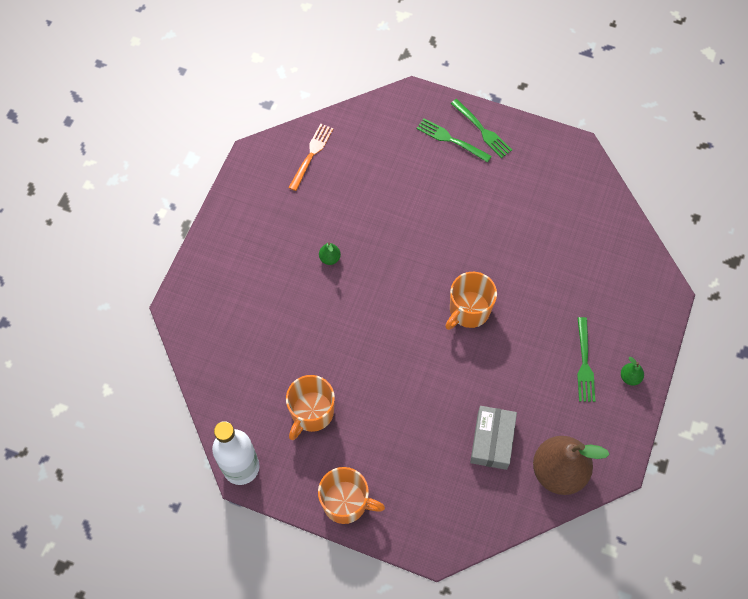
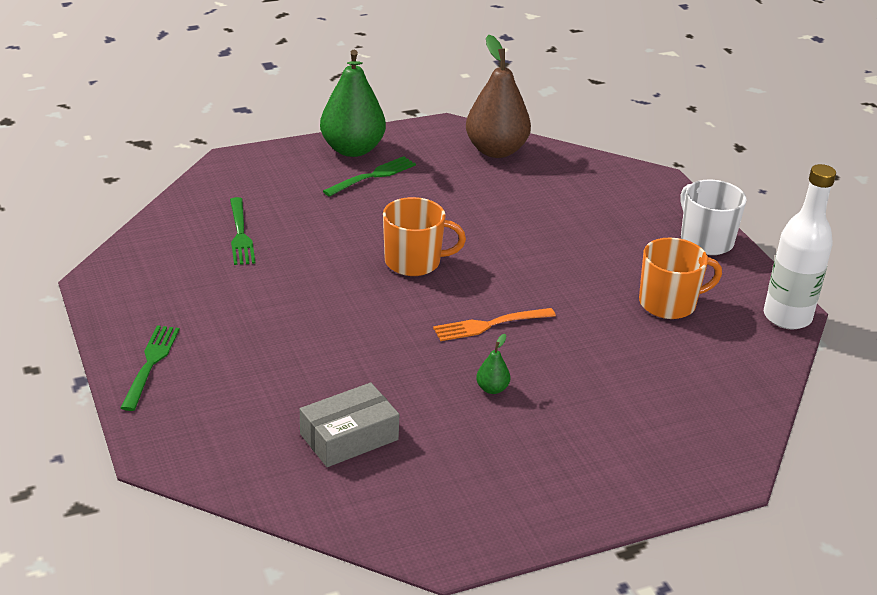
camera: 135 degrees left, 30 degrees down
(311, 154) = (369, 494): orange fork -> orange fork (489, 325)
(346, 502) = (705, 240): orange mug -> white mug
(450, 139) = (196, 382): green fork -> green fork (240, 234)
(492, 440) = (523, 192): grey box -> grey box (349, 437)
(630, 377) = (352, 149): green pear -> green pear, size x2.43

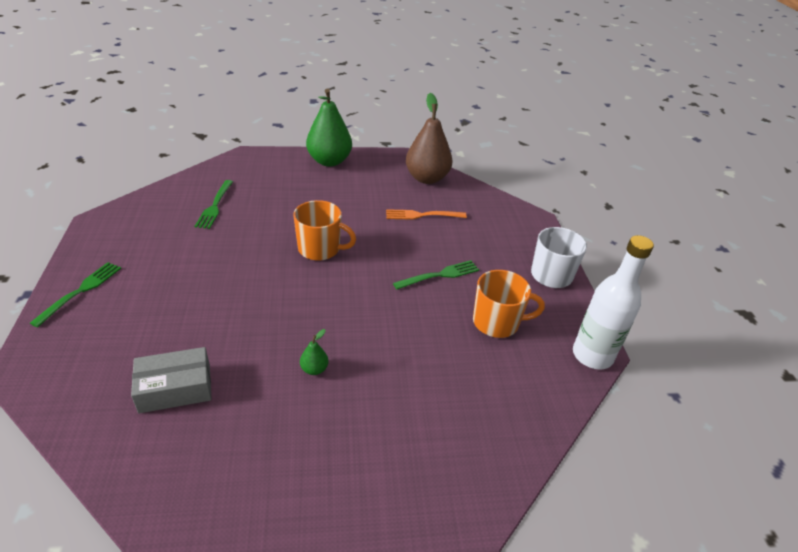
camera: 15 degrees right, 5 degrees up
(373, 176) = (331, 181): green fork -> green fork (440, 275)
(489, 325) = (345, 311): orange fork -> orange fork (422, 215)

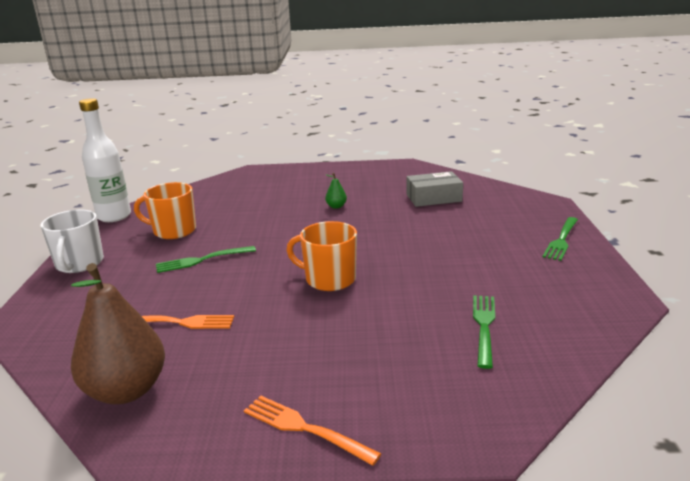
camera: 170 degrees left, 15 degrees down
(329, 161) = (304, 428): green pear -> orange fork

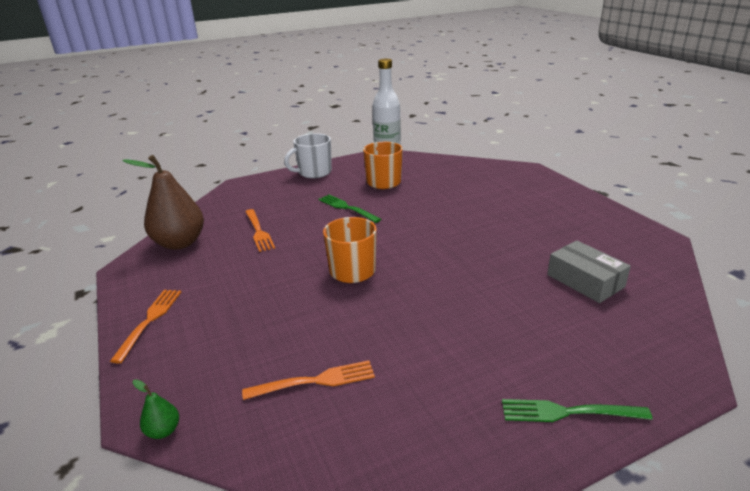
camera: 65 degrees right, 5 degrees up
(336, 206) = (496, 231): green pear -> green pear (163, 431)
(484, 326) = (315, 381): green fork -> orange fork

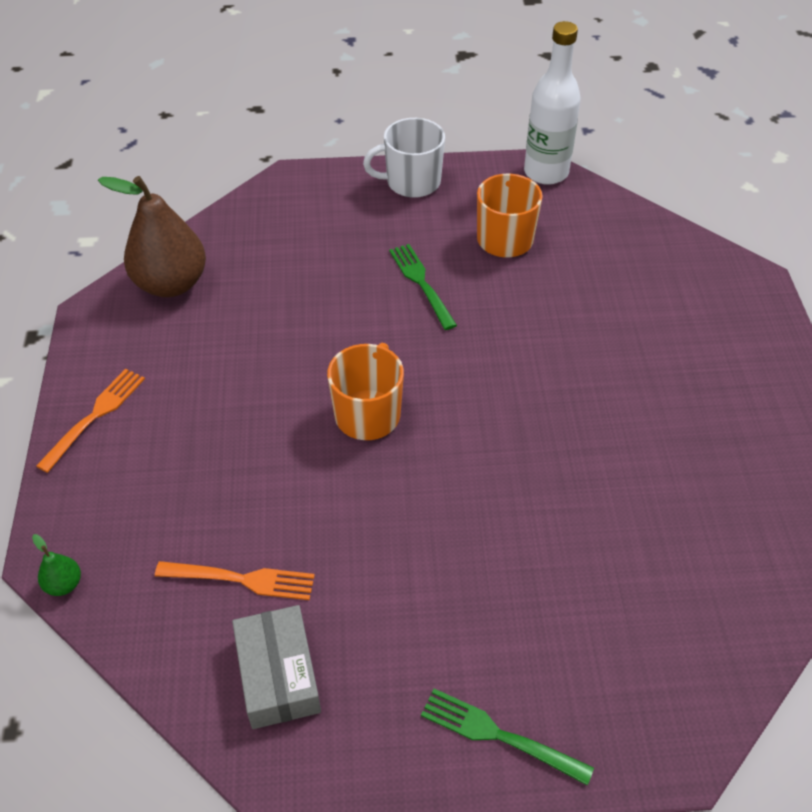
camera: 20 degrees right, 20 degrees up
(258, 231) = (279, 294): orange fork -> none
(585, 281) = (670, 548): grey box -> grey box (278, 674)

